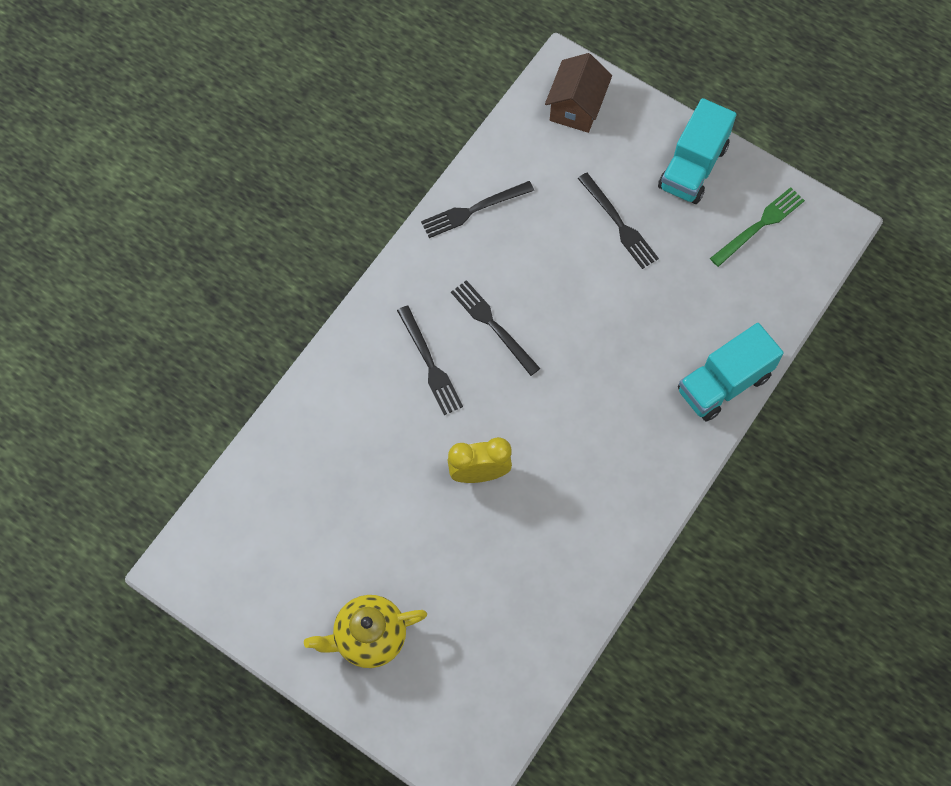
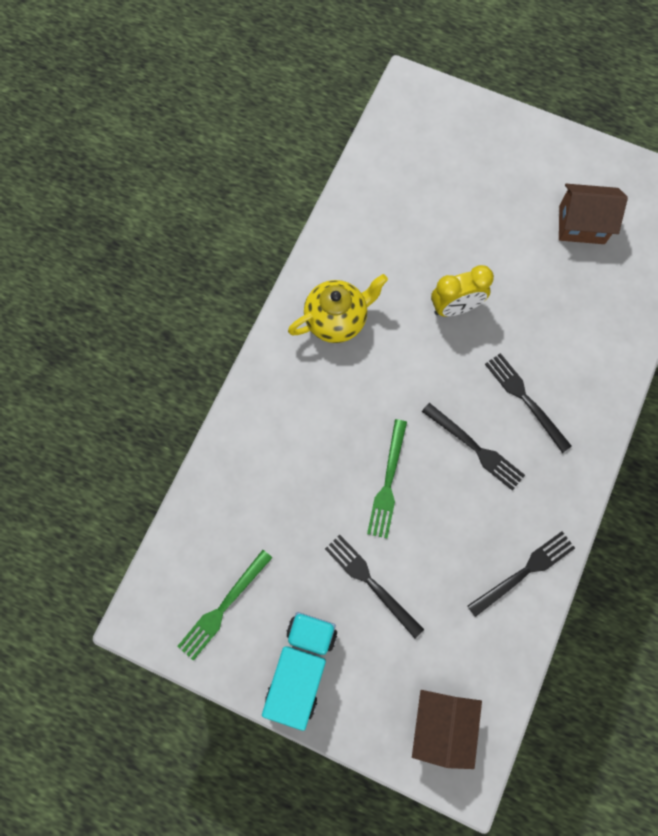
camera: 170 degrees right, 5 degrees up
(311, 546) = (581, 225): none -> brown house
(369, 637) = (513, 165): yellow teapot -> yellow teapot (337, 320)
(587, 307) = (388, 482): none -> green fork
(724, 383) = (245, 427): turquoise truck -> none

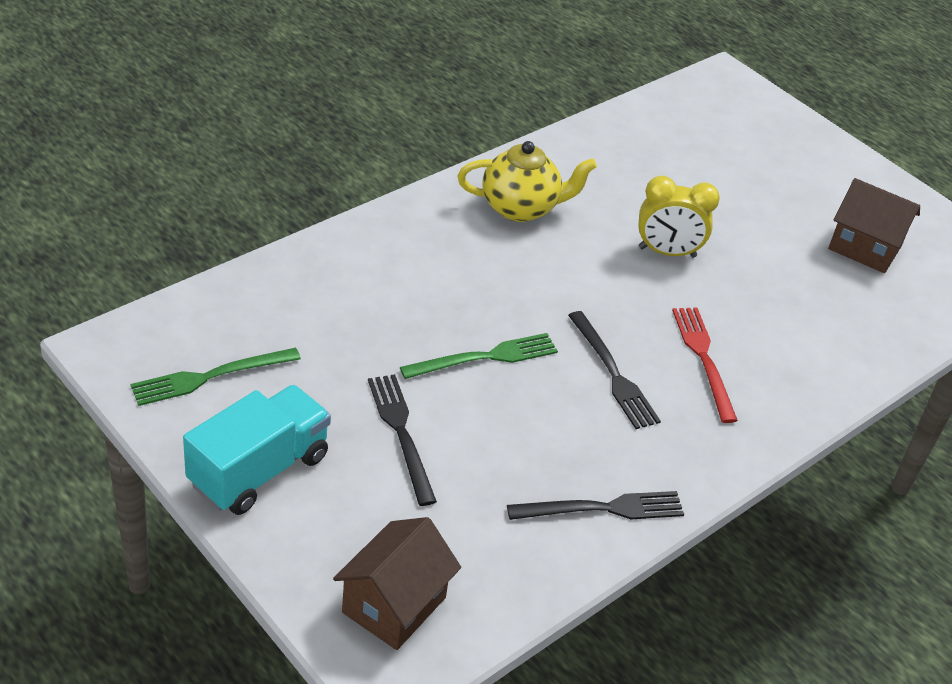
camera: 20 degrees right, 30 degrees down
(388, 482) = (485, 357): green fork -> green fork turned 150 degrees counterclockwise
(525, 399) = (704, 359): black fork -> red fork

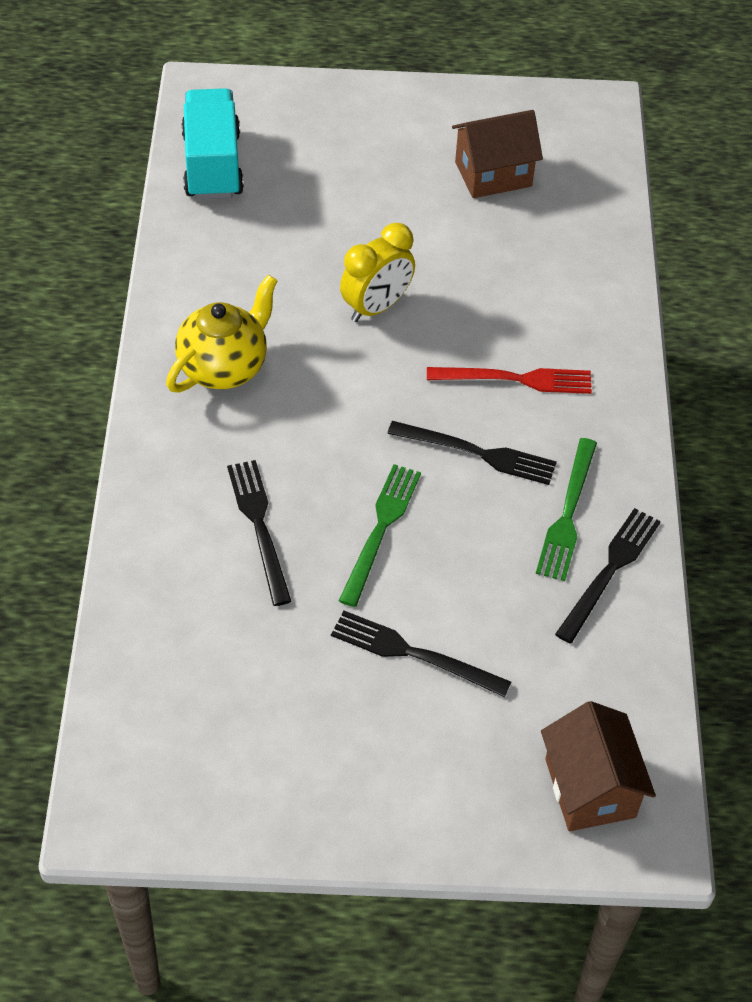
camera: 45 degrees left, 10 degrees up
(210, 377) = (219, 756): green fork -> green fork (567, 514)
(259, 470) = (365, 790): turquoise truck -> turquoise truck (212, 165)
(415, 295) = (259, 526): none -> black fork
(704, 359) = (516, 379): red fork -> red fork turned 150 degrees clockwise

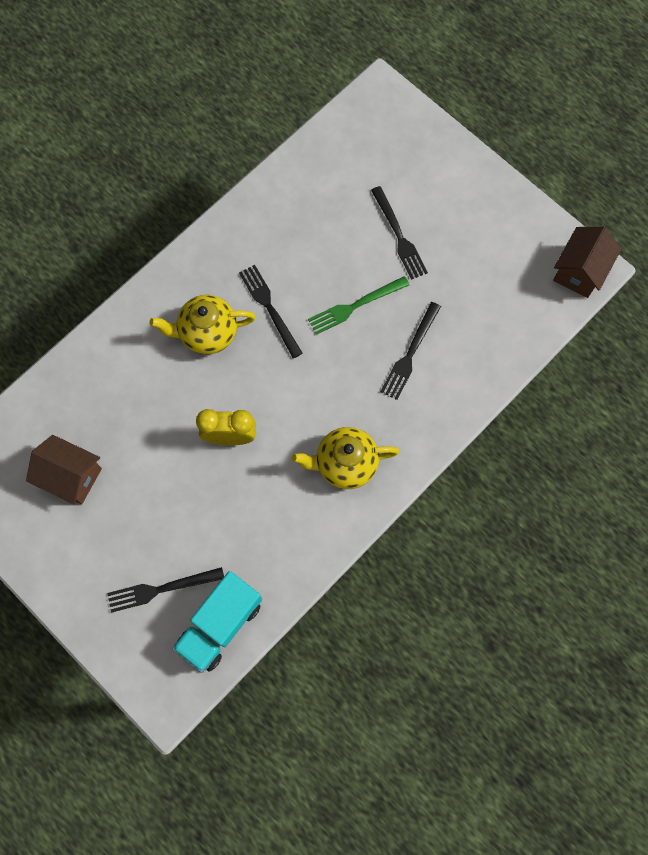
camera: 135 degrees left, 20 degrees up
(516, 379) = (207, 333): red fork -> yellow teapot
(567, 514) = (262, 244): green fork -> none
(590, 788) = (383, 127): brown house -> brown house (579, 271)
(610, 571) = (274, 203): black fork -> black fork (161, 589)

